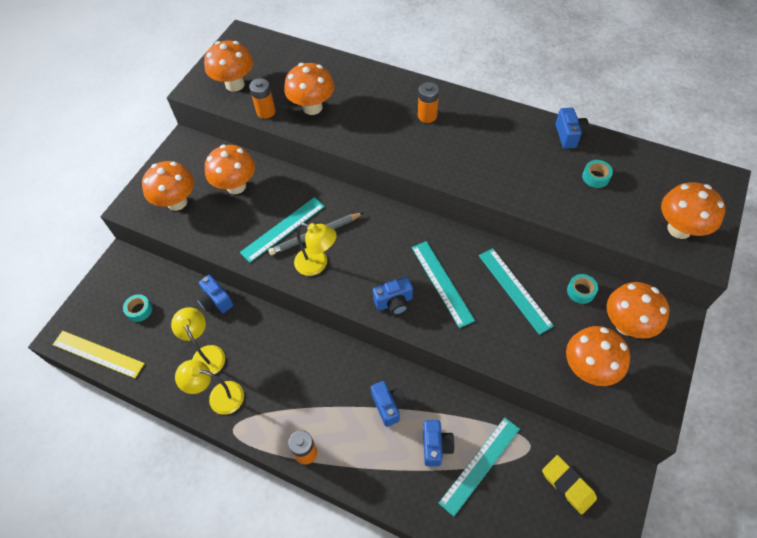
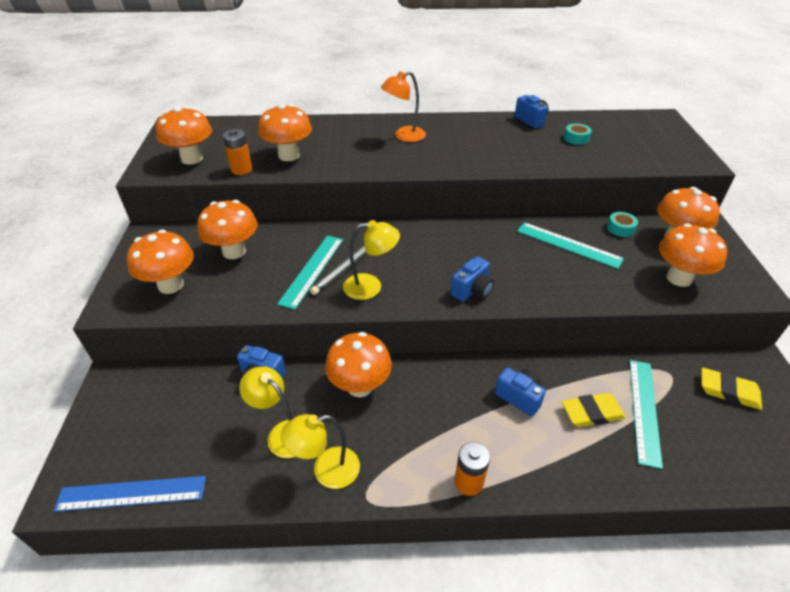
camera: 30 degrees left, 15 degrees down
(98, 354) = (132, 493): yellow ruler -> blue ruler
(139, 310) = (166, 422): turquoise tape -> none
(427, 116) = (404, 136): orange battery -> orange lamp
(436, 446) = (592, 413): blue camera -> yellow eraser
(442, 283) = (503, 261): turquoise ruler -> none
(679, 229) = (667, 151): orange mushroom -> orange mushroom (360, 386)

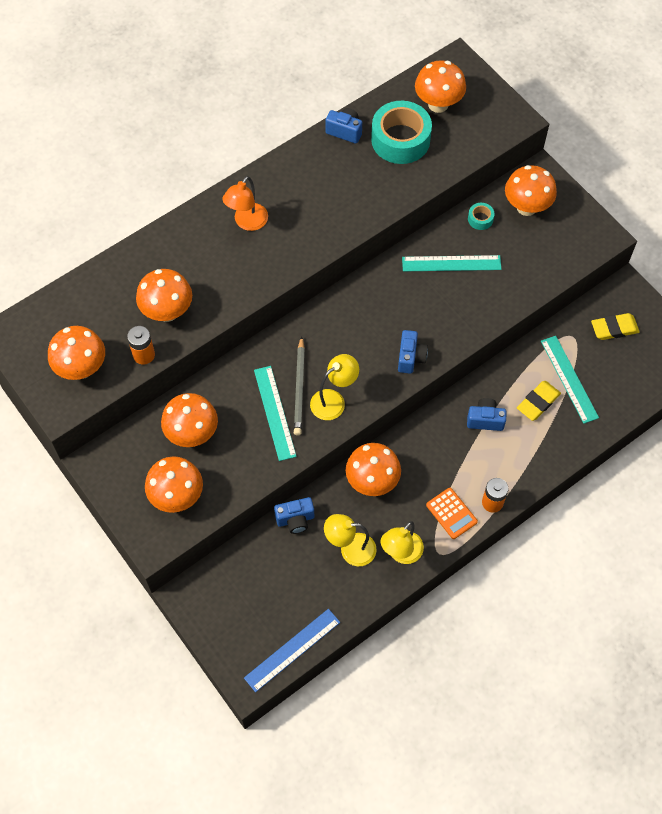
camera: 35 degrees left, 20 degrees up
(413, 464) = (451, 513): none -> orange calculator
(576, 138) = (400, 140): turquoise tape -> turquoise tape, size x2.30
(679, 278) = (547, 254): orange mushroom -> orange mushroom (438, 104)

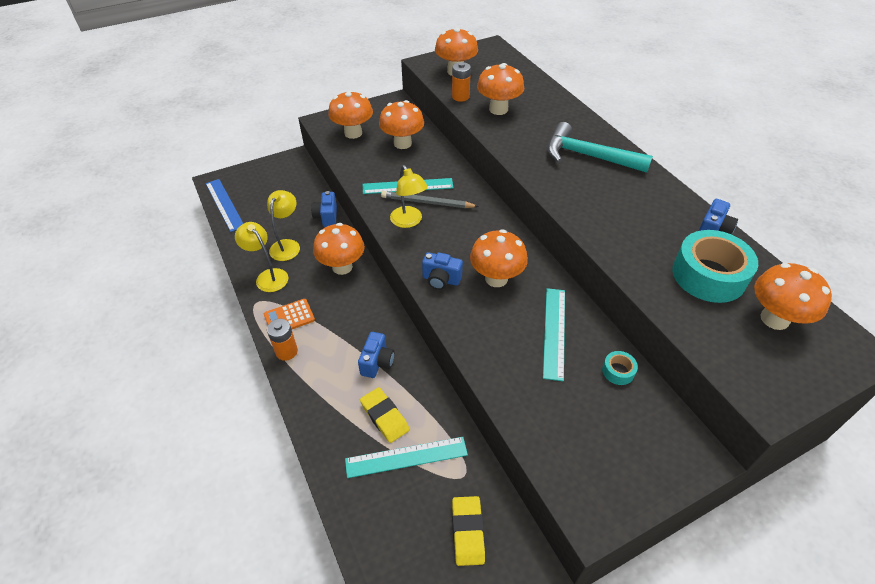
camera: 100 degrees right, 15 degrees down
(247, 222) = (588, 156): orange lamp -> turquoise hammer
(526, 207) = (639, 426): orange mushroom -> orange mushroom (496, 278)

